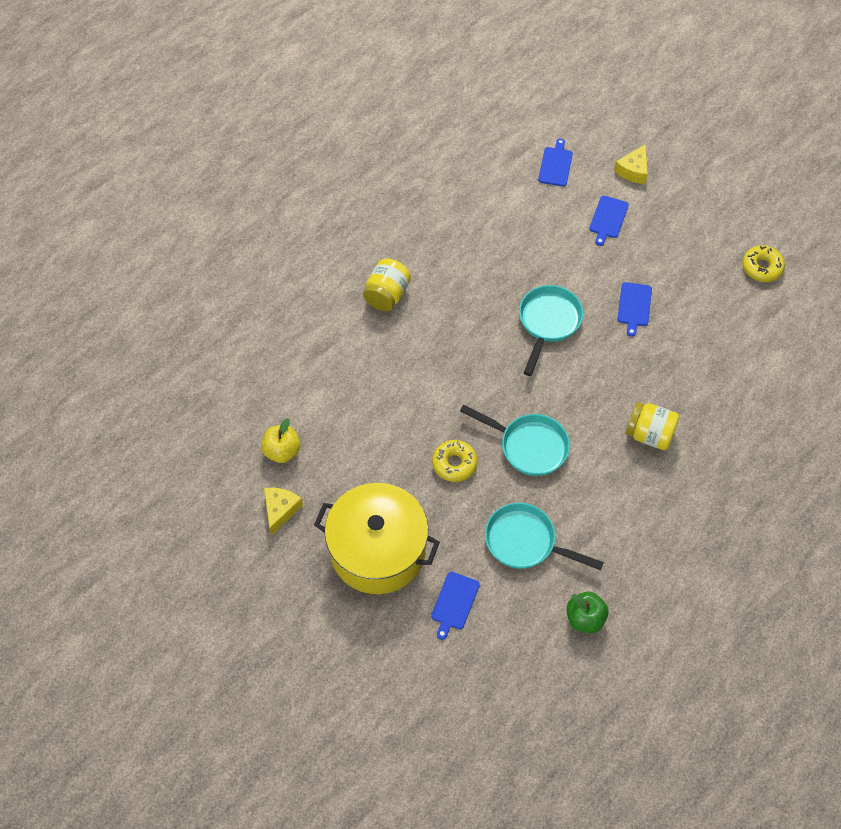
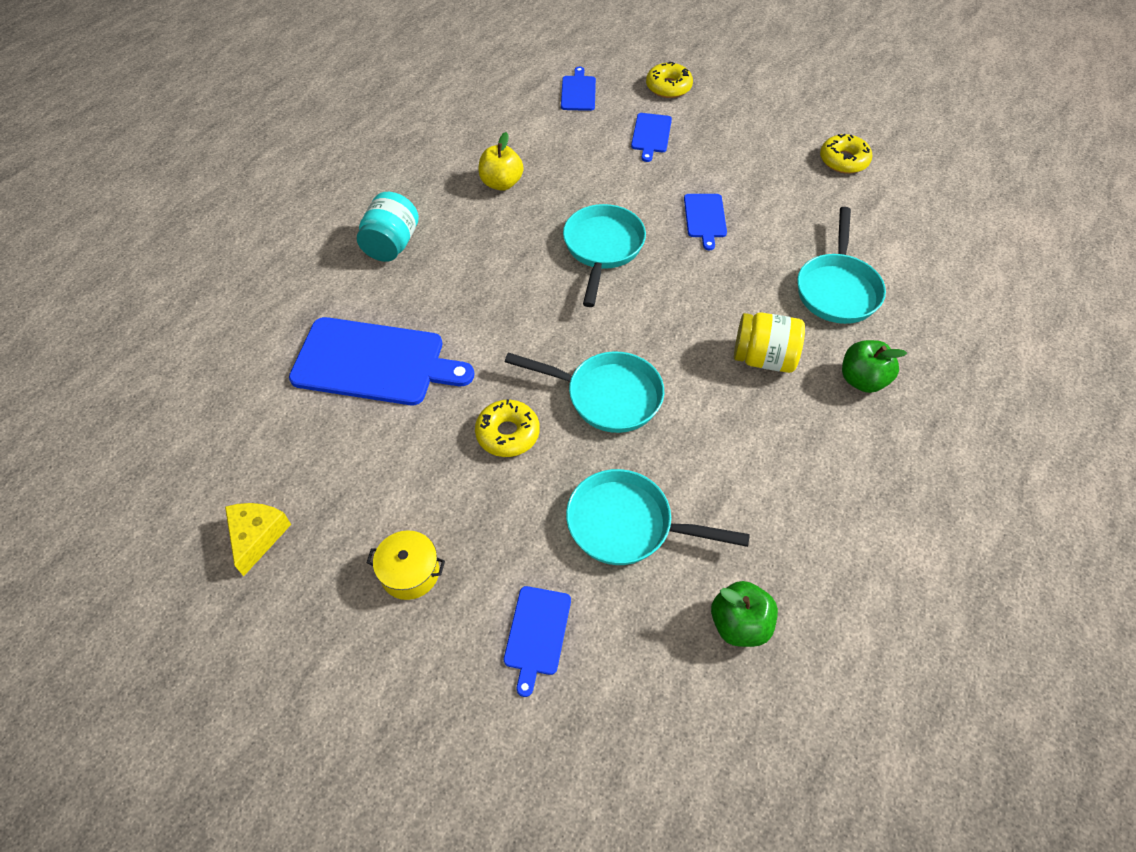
camera: 10 degrees left, 5 degrees down
(282, 451) = (257, 453): yellow apple -> yellow apple (501, 183)
(366, 394) = (374, 362): none -> blue cutting board
(378, 550) = (410, 572): yellow pot -> yellow pot, size x0.40
(387, 295) = (391, 244): yellow jar -> turquoise jar
(633, 170) = (668, 87): yellow cheese -> yellow donut
(717, 462) = (862, 380): none -> green apple
(721, 385) = (837, 289): none -> turquoise pan

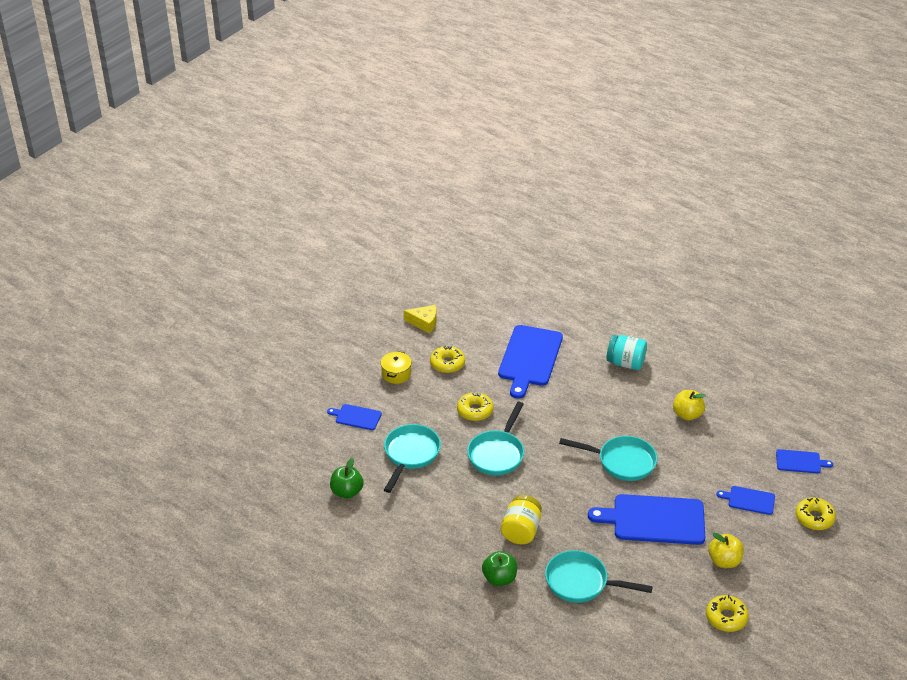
camera: 95 degrees right, 15 degrees down
(383, 485) = (447, 363): none -> yellow donut
(705, 218) = (654, 520): blue cutting board -> blue cutting board, size x2.00
(756, 159) = (724, 561): none -> yellow apple

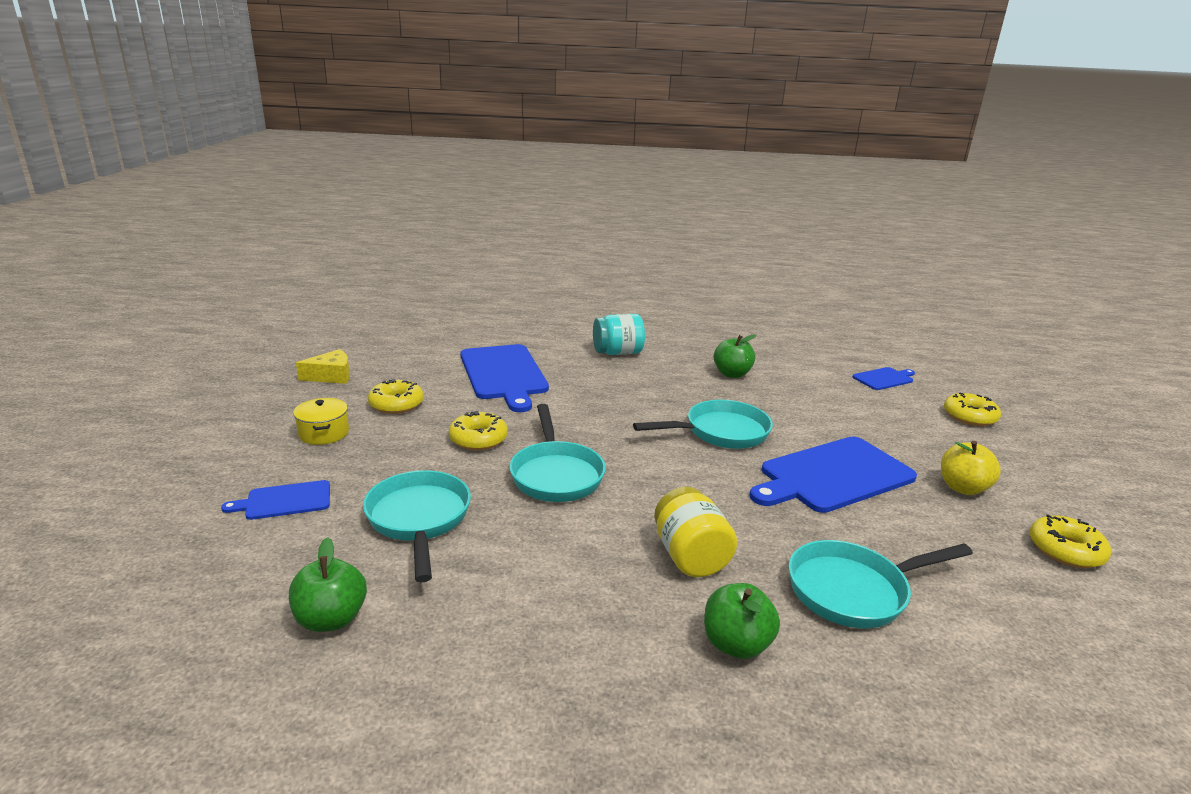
camera: 35 degrees left, 15 degrees down
(687, 414) = (732, 374): yellow apple -> green apple
(749, 500) = (893, 422): blue cutting board -> none

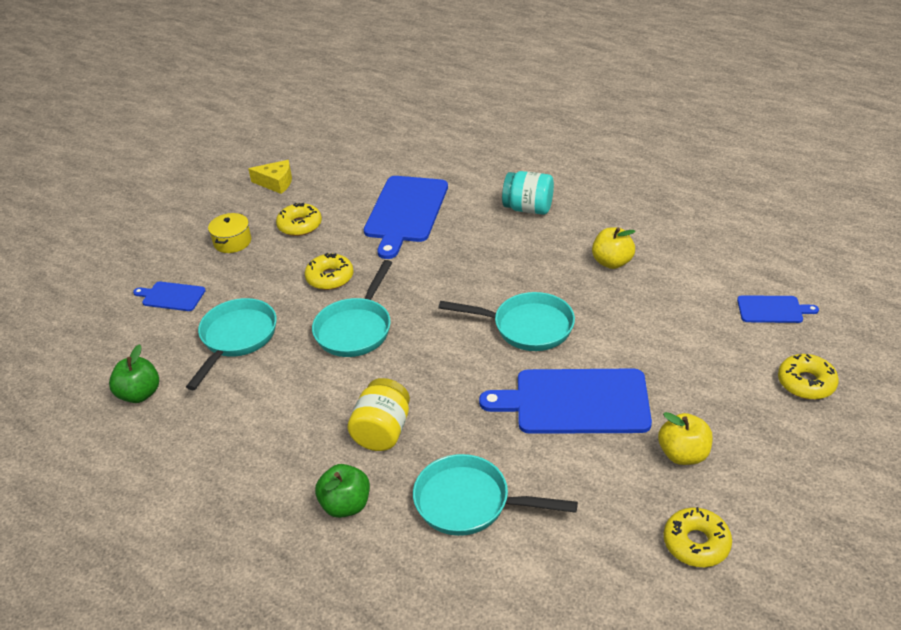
camera: 35 degrees right, 15 degrees up
(732, 374) = (612, 262): green apple -> yellow apple

